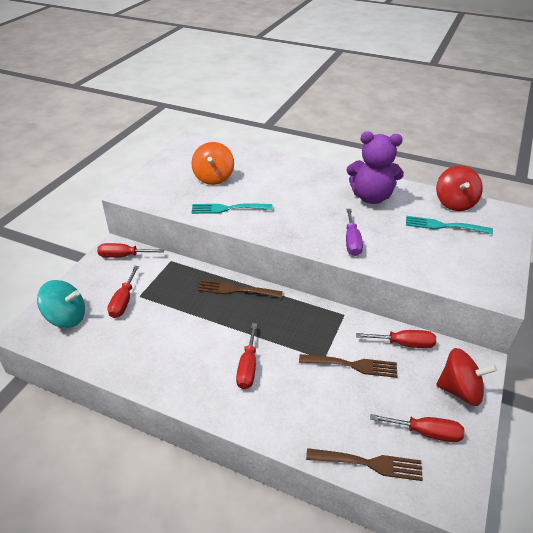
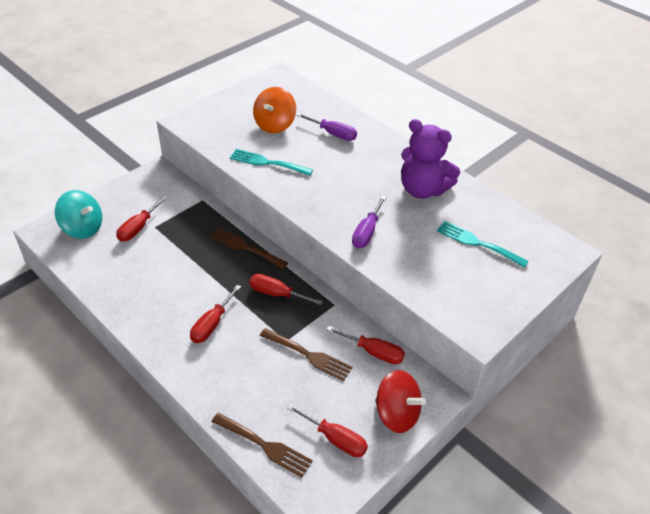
camera: 20 degrees right, 5 degrees up
(123, 256) = (162, 183): red screwdriver -> red screwdriver (276, 294)
(268, 173) = (333, 134): none -> purple screwdriver
(454, 203) = (511, 221): red spinning top -> none

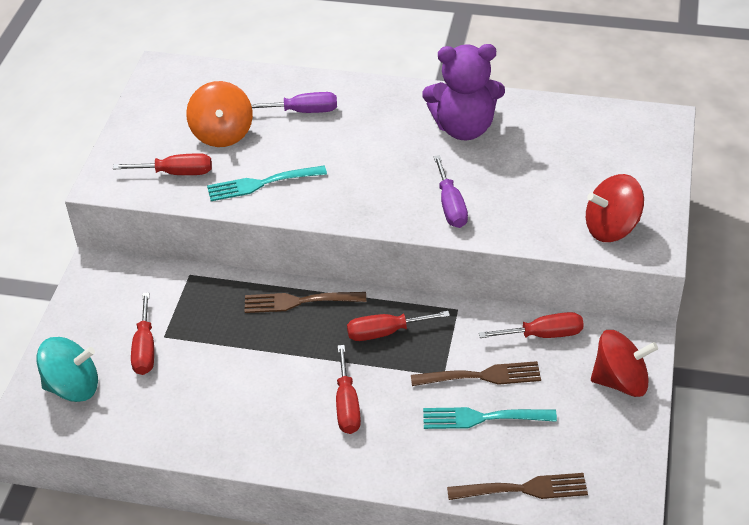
camera: 30 degrees left, 0 degrees up
(335, 439) = (585, 440): red screwdriver -> red screwdriver (176, 173)
(461, 303) = (611, 228): none -> red spinning top
(477, 243) = (572, 158): turquoise fork -> turquoise fork (482, 418)

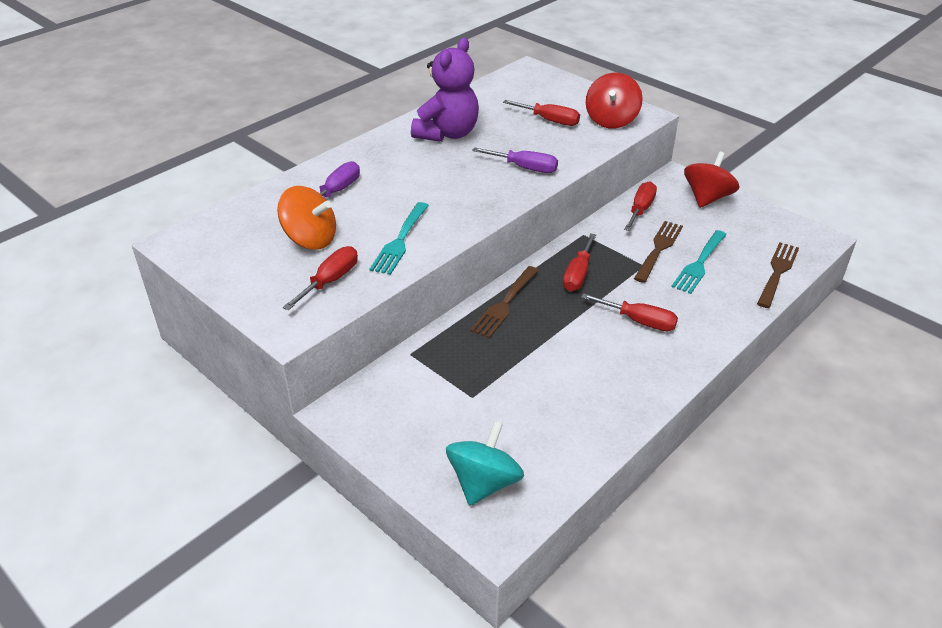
camera: 60 degrees left, 5 degrees down
(145, 349) = (477, 414): red screwdriver -> red screwdriver (550, 120)

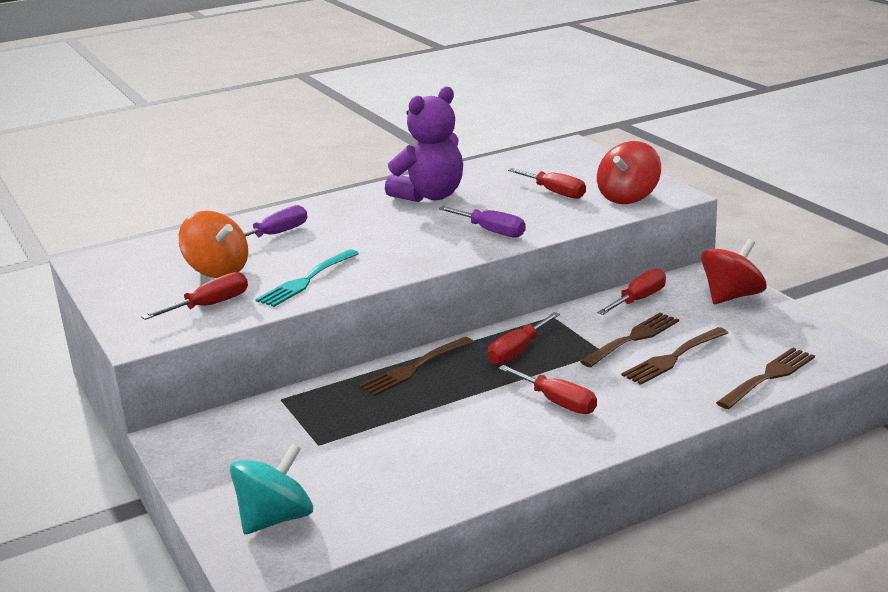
camera: 20 degrees right, 15 degrees down
(699, 264) = (673, 358): turquoise fork -> brown fork

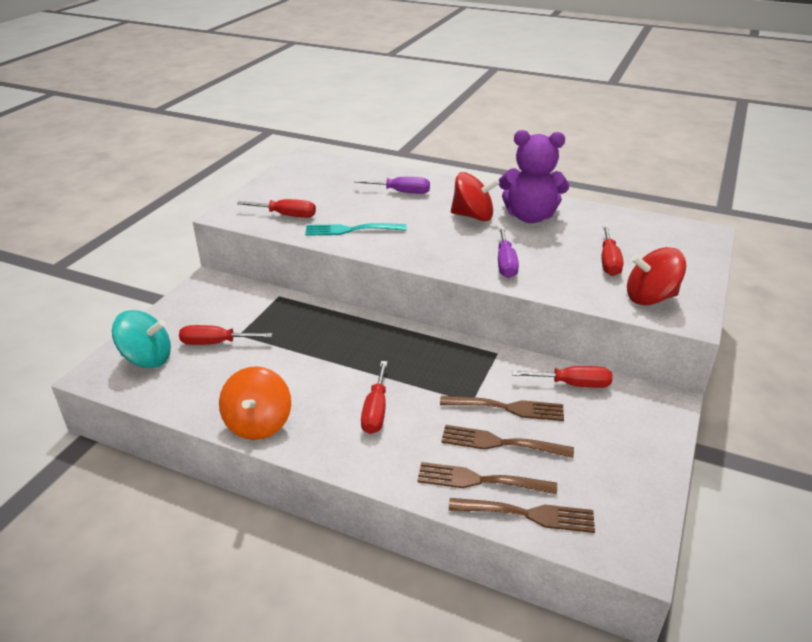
camera: 50 degrees right, 10 degrees up
(217, 270) = (333, 197): orange spinning top -> orange spinning top (258, 423)
(413, 368) = (360, 327): brown fork -> brown fork (479, 480)
(517, 351) = (428, 360): red screwdriver -> red screwdriver (215, 343)
(732, 296) = (642, 434): red spinning top -> red spinning top (473, 216)

